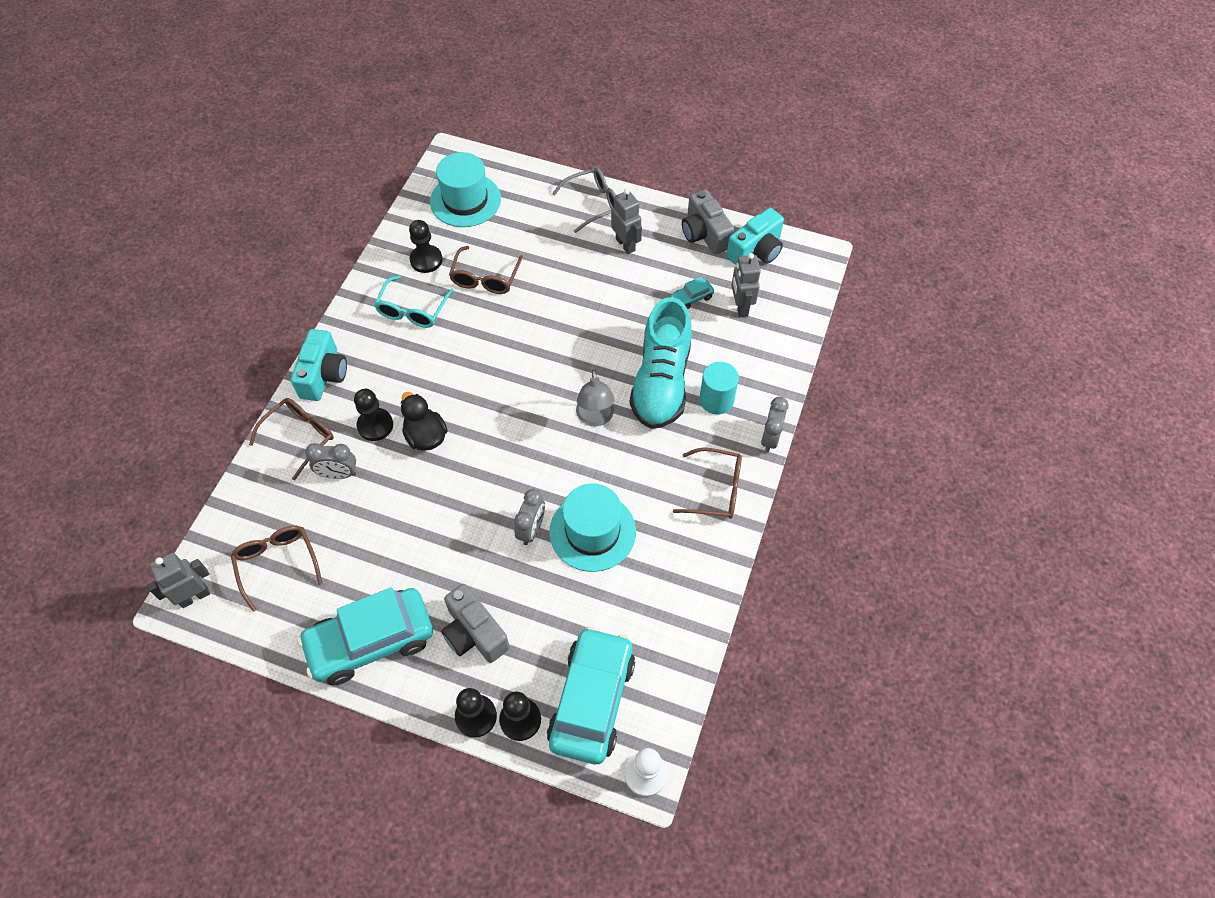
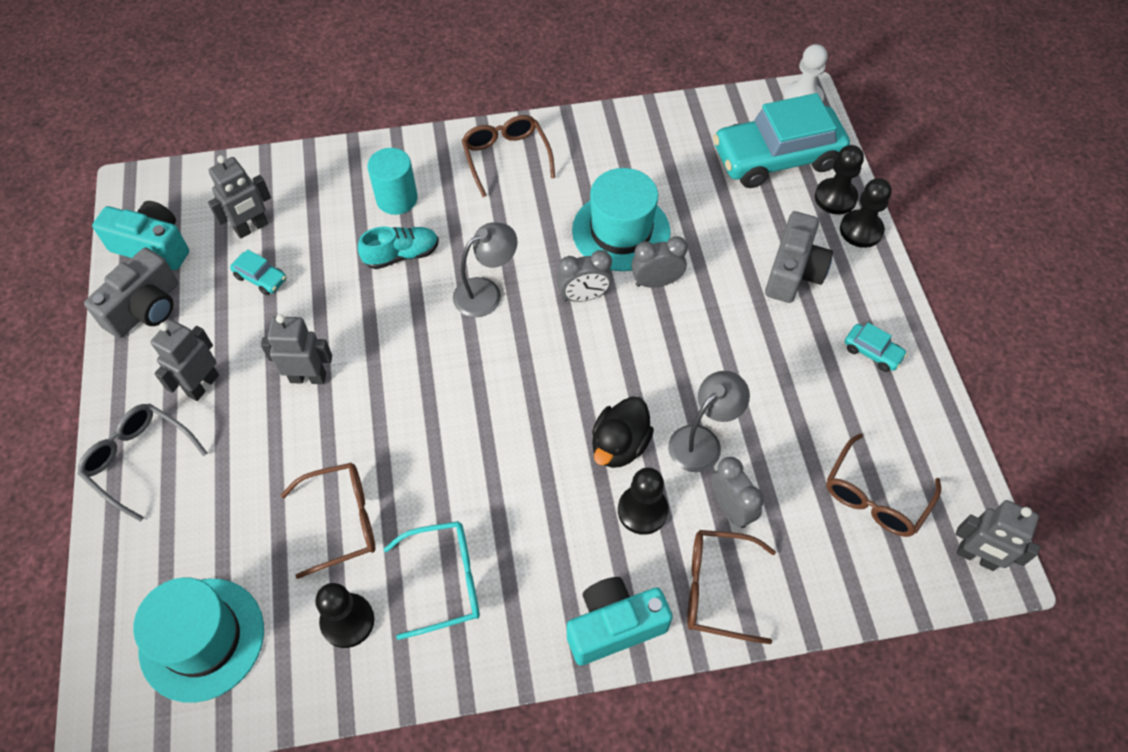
camera: 120 degrees left, 0 degrees up
(371, 641) = (872, 352): turquoise car -> turquoise car, size x0.41
(392, 485) = (702, 441): none -> grey lamp
(595, 296) = (308, 377): none -> grey robot
(661, 382) = (401, 255): turquoise shoe -> turquoise shoe, size x0.49
(770, 438) = (418, 140): grey clock -> grey clock (584, 296)

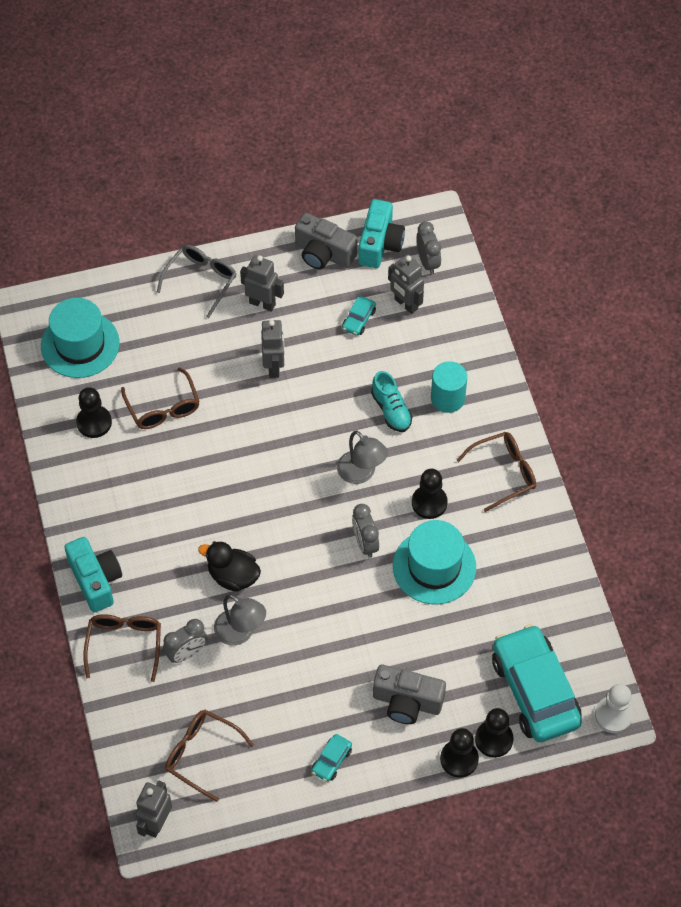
camera: 85 degrees right, 0 degrees up
(446, 581) = (123, 475): turquoise glasses -> none
(642, 510) = (181, 594): black pawn -> black pawn (429, 503)
(656, 282) = (385, 596): grey clock -> grey clock (428, 262)

